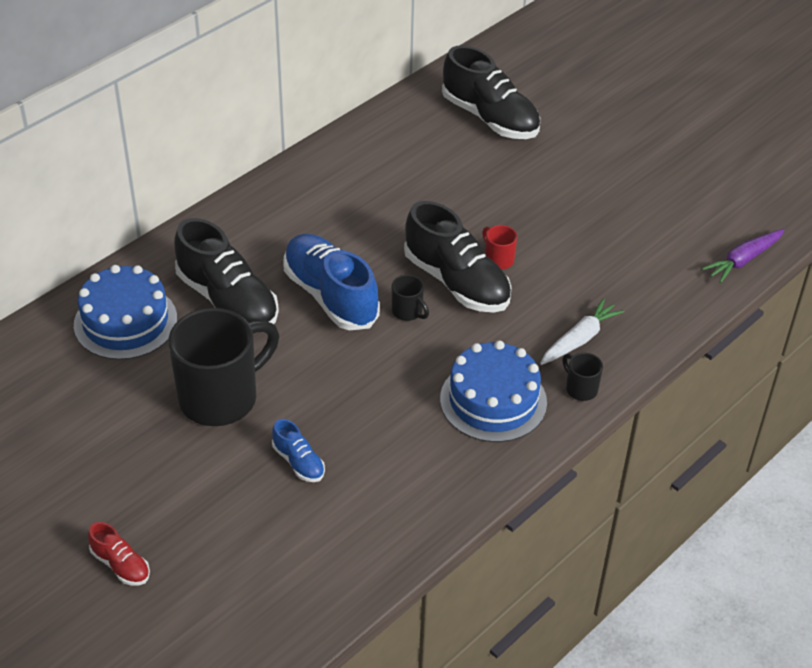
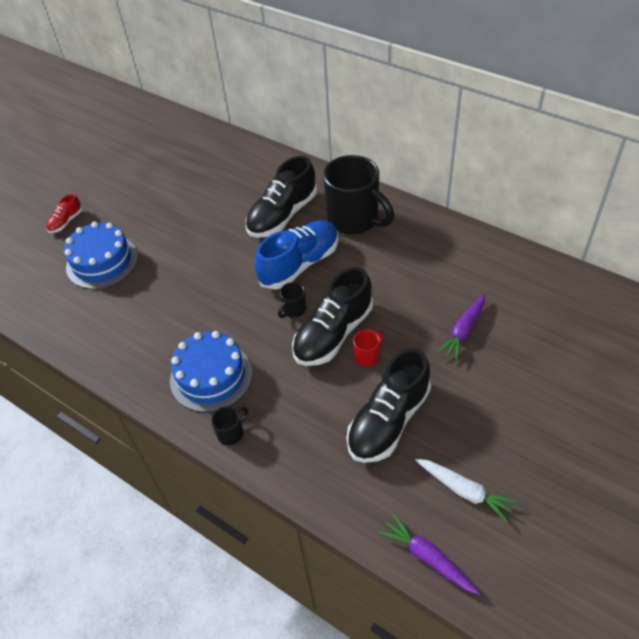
camera: 85 degrees right, 5 degrees up
(125, 322) = (253, 176): blue cake -> blue cake (102, 262)
(221, 397) = (195, 232): black mug -> black mug (354, 220)
(298, 462) = (144, 280): blue shoe -> none
(483, 180) = (463, 331): none -> purple carrot
(490, 118) = (550, 323): black shoe -> black shoe (388, 421)
(580, 339) = (287, 426): white carrot -> white carrot (464, 491)

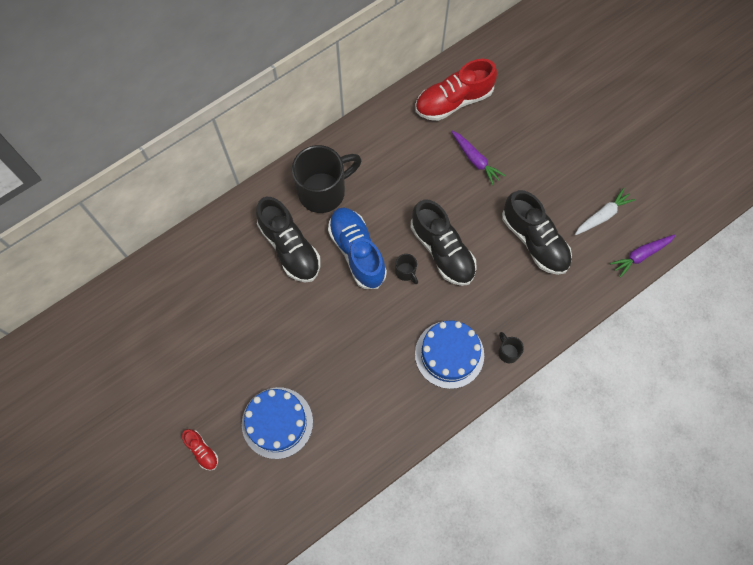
camera: 75 degrees left, 20 degrees up
(367, 356) = (473, 234): red mug -> none
(527, 289) = (453, 101): none -> red shoe

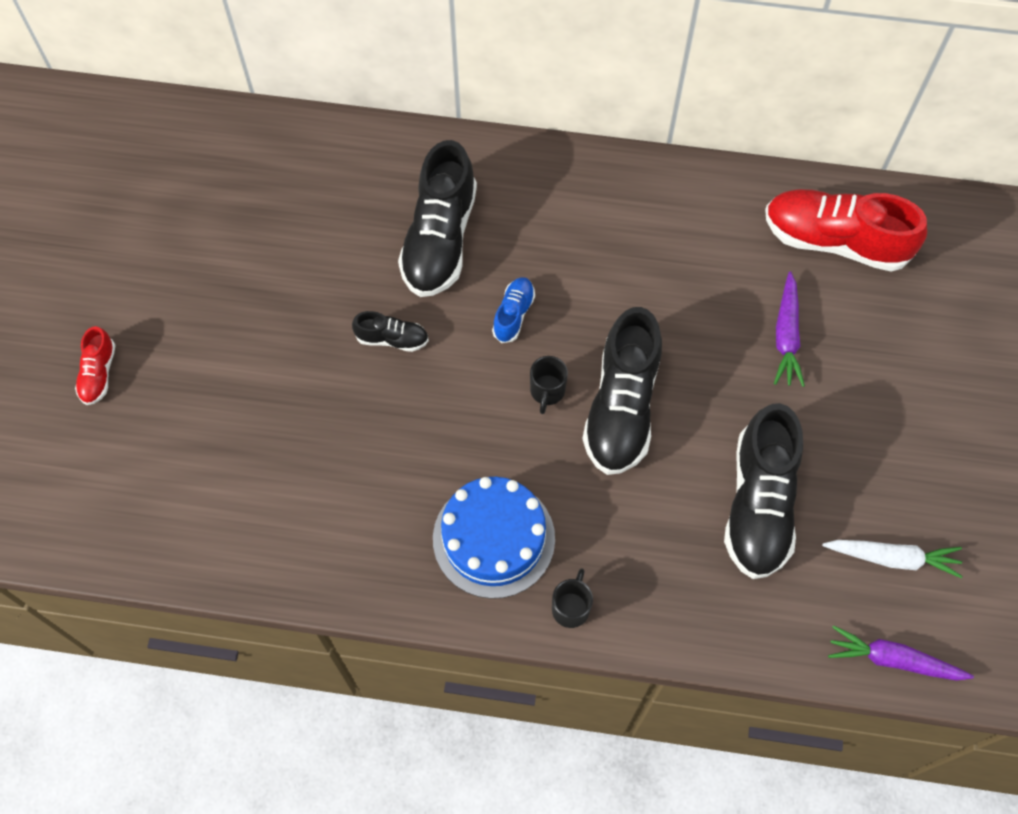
camera: 45 degrees right, 5 degrees down
(277, 422) = (209, 422): blue cake -> none
(317, 311) = (392, 339): none -> black shoe
(323, 191) = (550, 210): black mug -> none
(357, 252) = (513, 314): blue shoe -> blue shoe, size x0.48

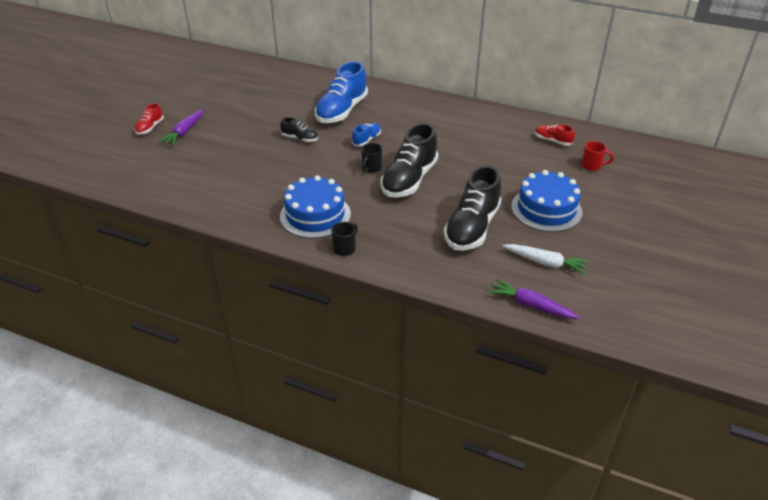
camera: 15 degrees right, 25 degrees down
(440, 239) = (341, 111): black shoe -> blue shoe
(786, 336) = (512, 169): purple carrot -> purple carrot (184, 132)
(834, 241) = (552, 141): red shoe -> red shoe, size x0.48
(865, 427) = (546, 209): none -> blue cake
(914, 295) = (592, 166): none -> red mug

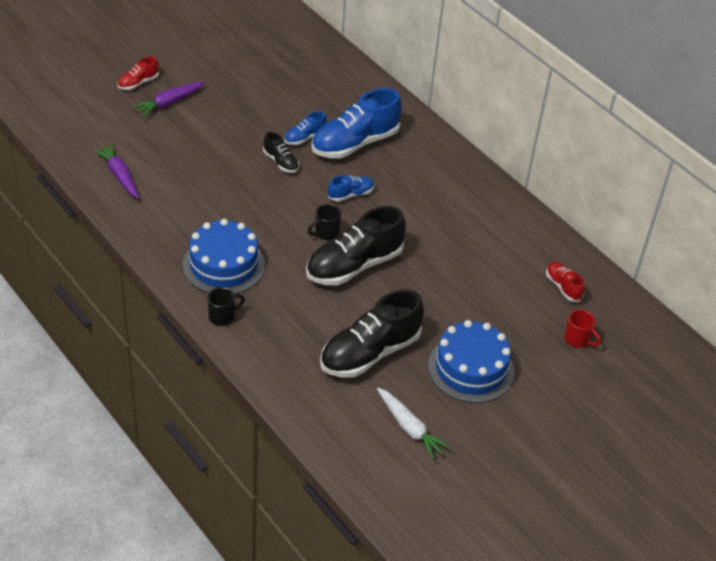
camera: 25 degrees right, 5 degrees up
(304, 119) = (304, 138): none -> blue shoe
(531, 305) = (351, 465): purple carrot -> purple carrot (119, 175)

